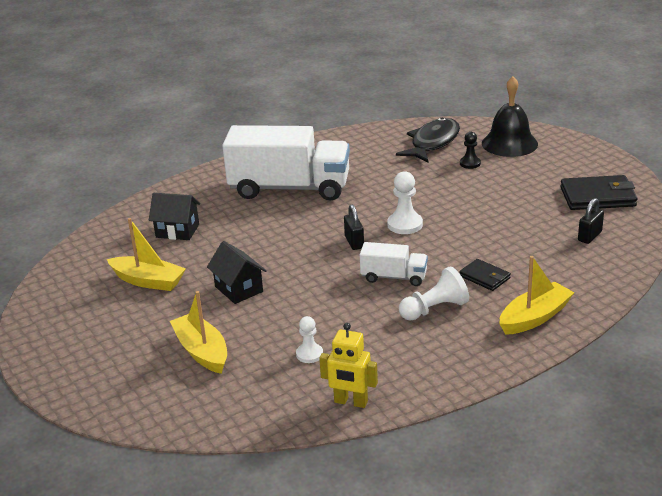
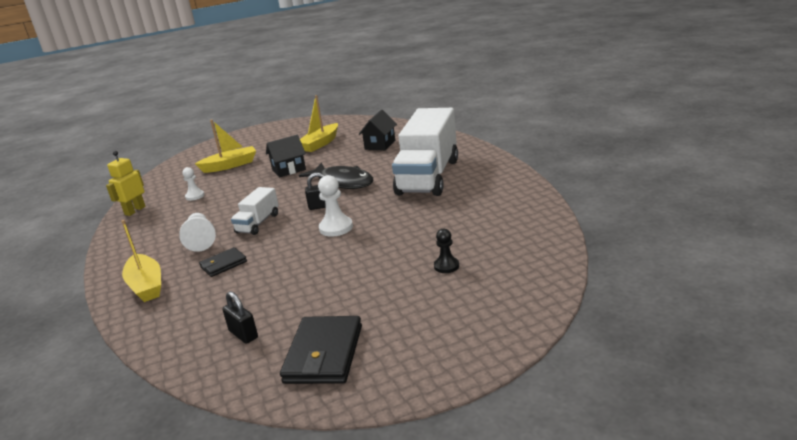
camera: 100 degrees right, 5 degrees down
(433, 143) = (506, 244): black fish -> black fish (343, 182)
(509, 143) = (493, 297): black bell -> none

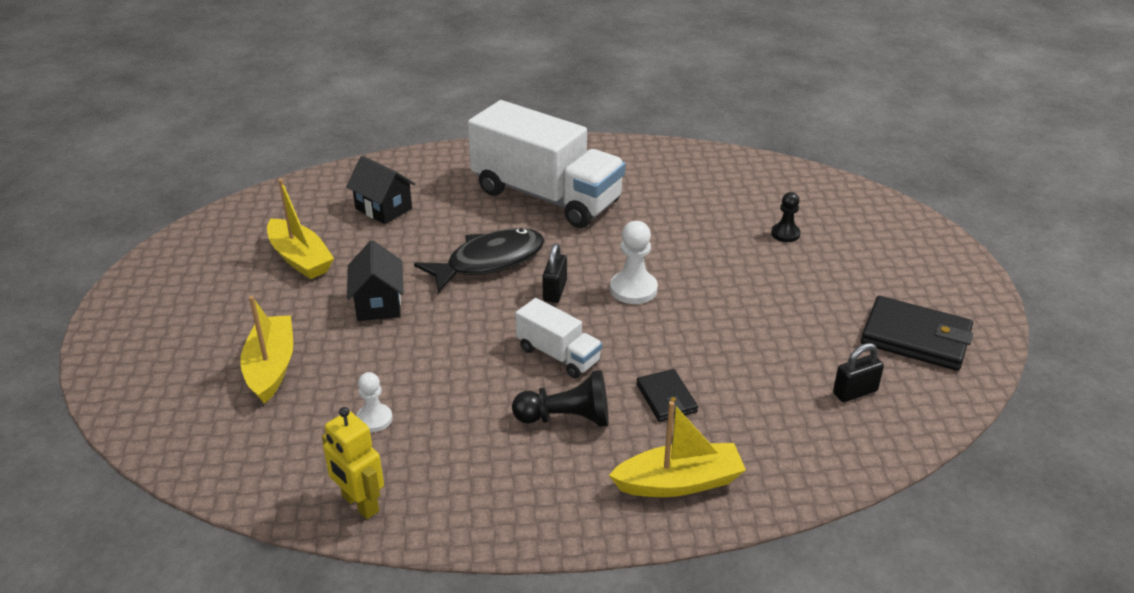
camera: 75 degrees left, 10 degrees up
(201, 240) = (566, 418): white pawn -> black pawn

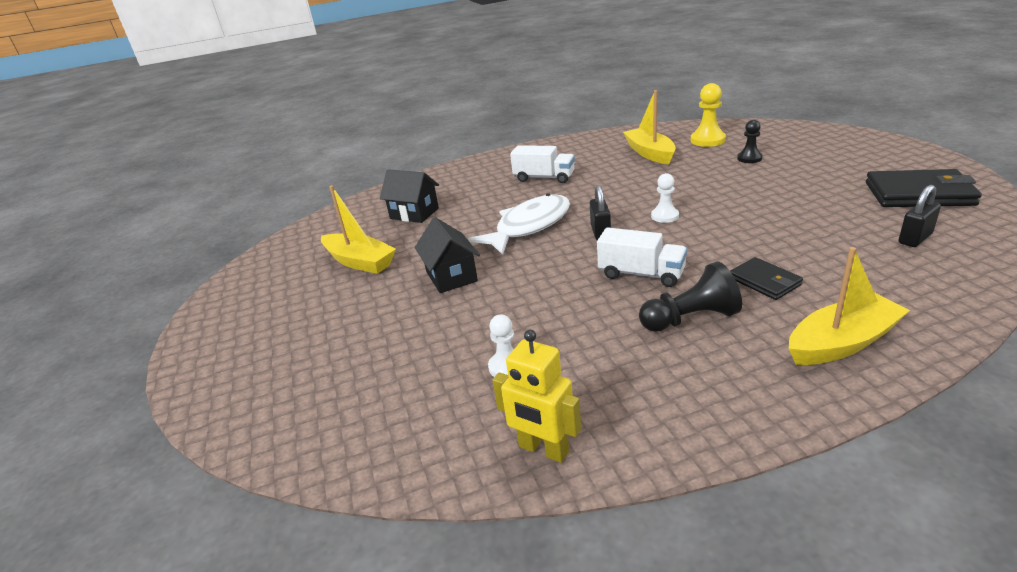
camera: 10 degrees left, 5 degrees down
(271, 367) = (376, 349): yellow boat -> yellow boat (650, 153)
(489, 262) = (529, 226): black fish -> white fish
(546, 196) = (544, 178): white truck -> white truck, size x0.47
(633, 289) = (665, 216): white pawn -> white pawn, size x0.65
(762, 192) = (707, 140): none -> yellow pawn

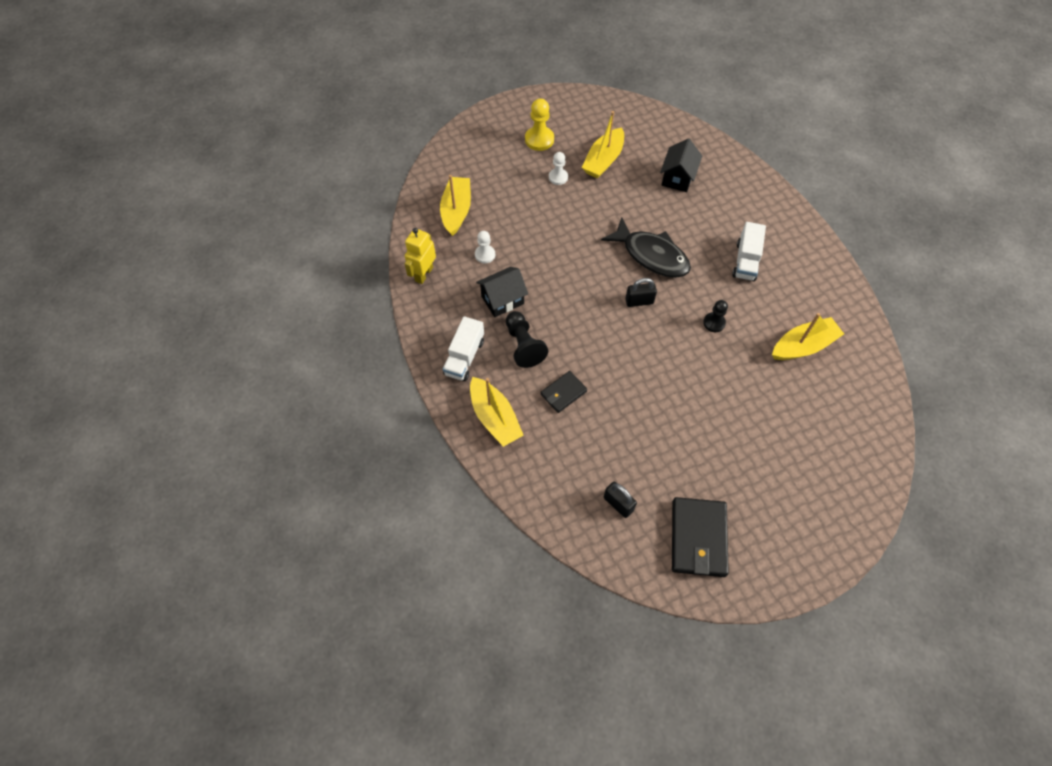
camera: 80 degrees right, 30 degrees up
(396, 407) = (456, 211): none -> yellow boat
(451, 276) = (580, 216): black house -> black house (502, 300)
(529, 226) = (651, 255): white fish -> black fish
(641, 274) = (577, 323): white truck -> white truck (464, 357)
(665, 216) = (664, 345): white pawn -> white pawn (558, 177)
(707, 140) = (839, 400): yellow pawn -> yellow pawn (539, 139)
(749, 158) = (787, 427): black pawn -> black pawn (714, 323)

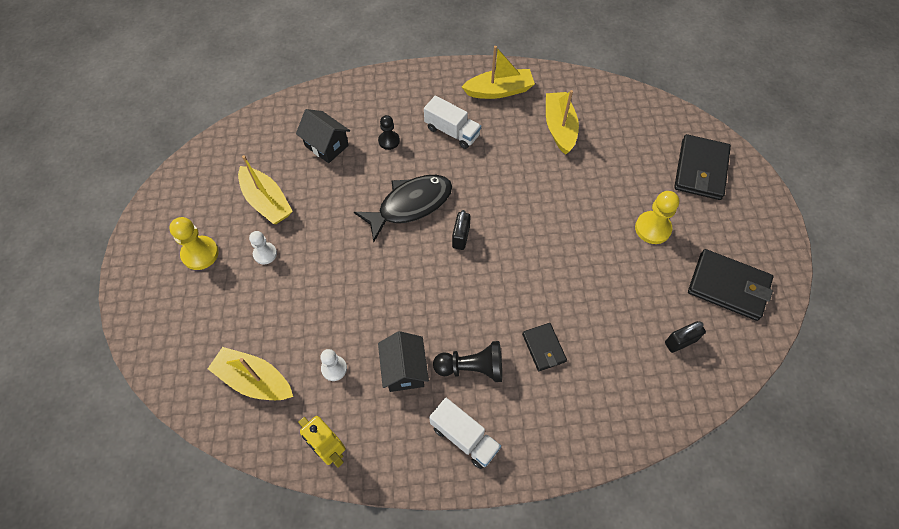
camera: 70 degrees left, 0 degrees up
(494, 417) = (552, 429): yellow boat -> yellow boat (499, 91)
(714, 323) = (510, 184): black pawn -> black pawn (389, 141)
(730, 455) = (652, 228): none -> yellow pawn
(827, 487) = (700, 170): none -> black wallet

